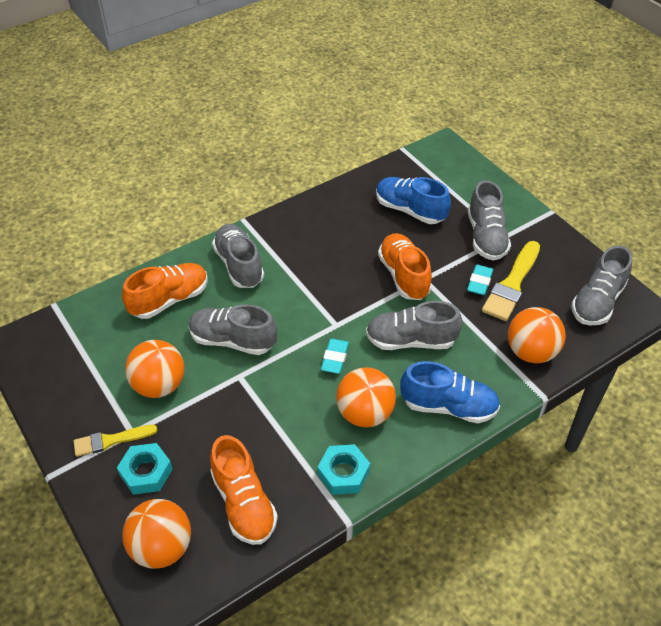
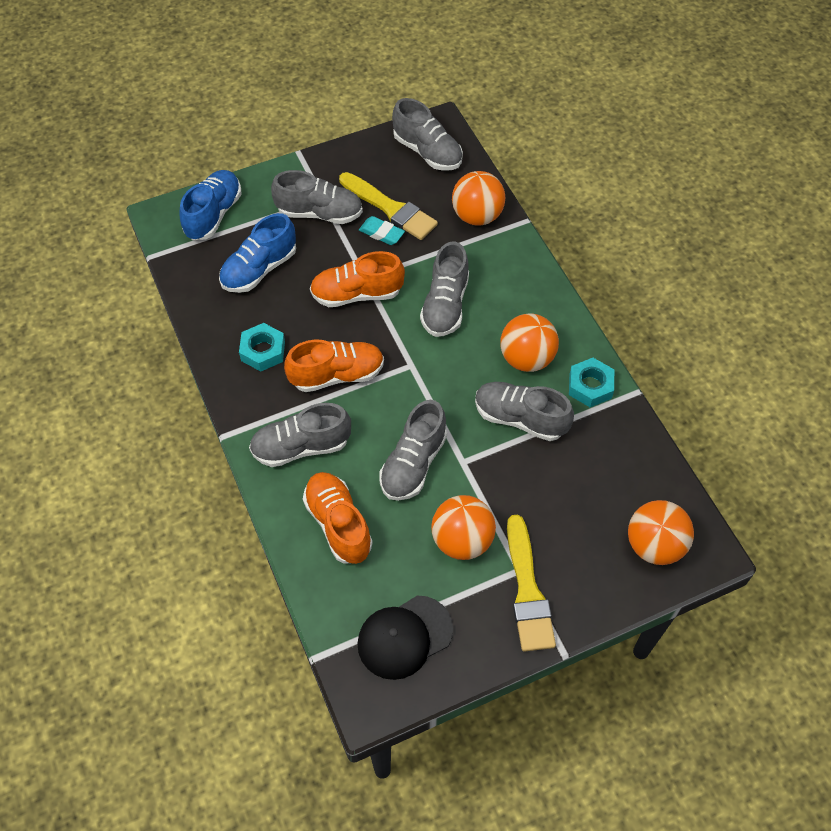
camera: 80 degrees left, 10 degrees up
(68, 357) = (404, 637): none -> black cap
(111, 440) = (527, 590): yellow brush -> yellow brush, size x1.62
(146, 472) = (570, 557): turquoise nut -> turquoise nut (263, 351)
(244, 503) = (613, 471): orange shoe -> orange shoe (337, 375)
(293, 415) = (520, 418): none -> grey shoe
(335, 358) = (455, 372): turquoise eraser -> none
(448, 406) = (528, 291): blue shoe -> blue shoe (213, 214)

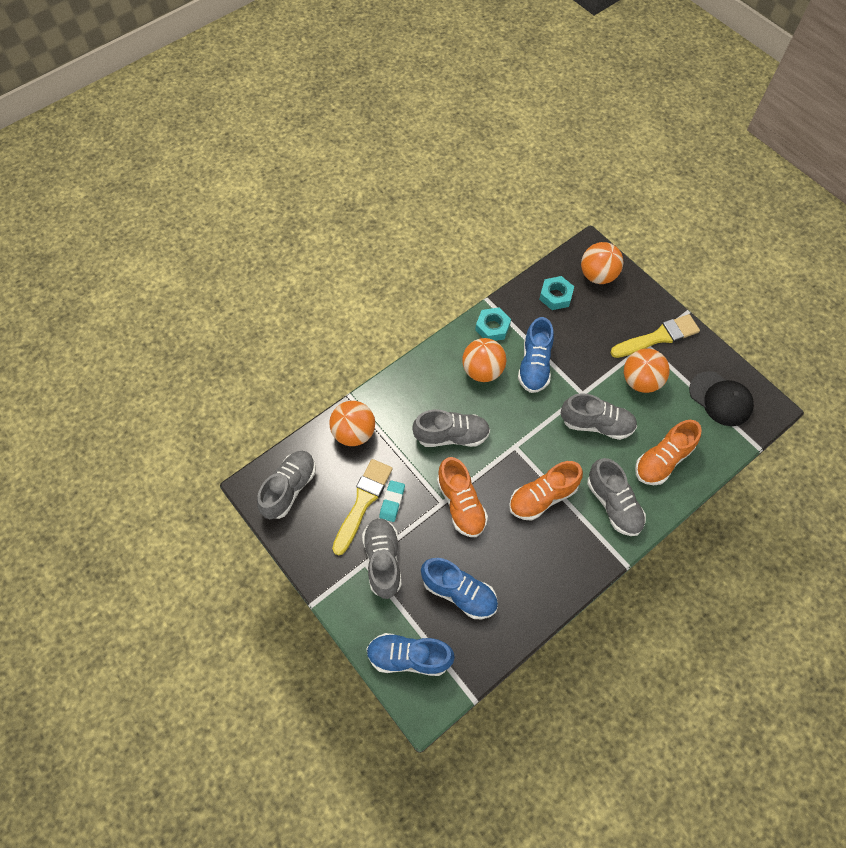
camera: 105 degrees left, 5 degrees up
(263, 351) = (540, 561): turquoise nut -> turquoise nut (555, 296)
(337, 375) = (542, 497): orange shoe -> orange shoe turned 90 degrees counterclockwise
(520, 418) = (534, 365): grey shoe -> blue shoe

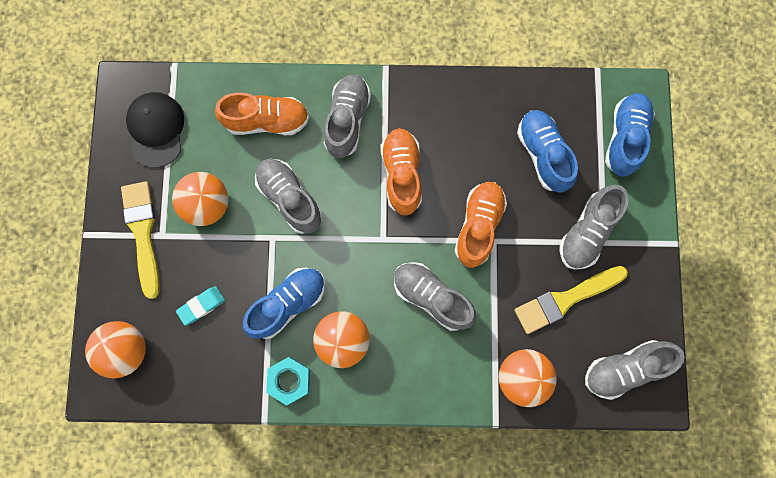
camera: 140 degrees left, 15 degrees up
(392, 502) = (538, 278): turquoise eraser -> turquoise eraser (201, 306)
(409, 657) = (625, 138): blue shoe -> blue shoe turned 120 degrees counterclockwise
(542, 497) = (401, 174): orange shoe -> orange shoe turned 105 degrees counterclockwise
(555, 296) = (192, 362): turquoise nut -> none
(658, 337) = (143, 233): yellow brush -> yellow brush turned 60 degrees clockwise

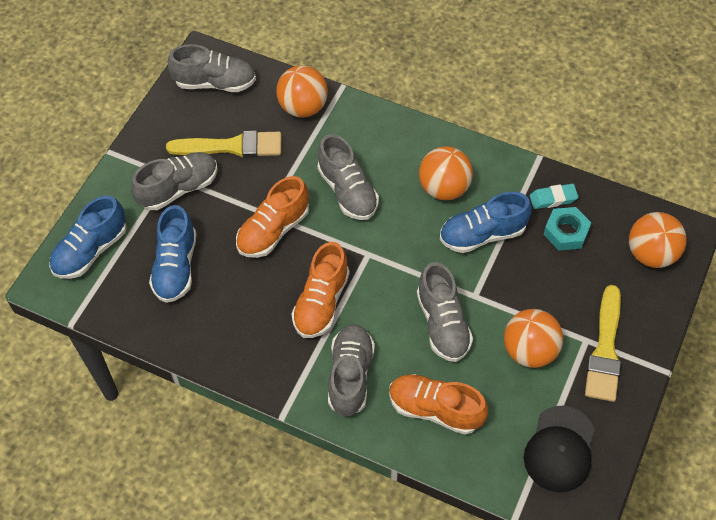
camera: 155 degrees left, 20 degrees down
(201, 306) = (566, 263): turquoise eraser -> turquoise eraser (553, 198)
(289, 380) = (505, 176): turquoise nut -> turquoise nut (566, 232)
(347, 120) = (350, 376): grey shoe -> grey shoe turned 150 degrees clockwise

